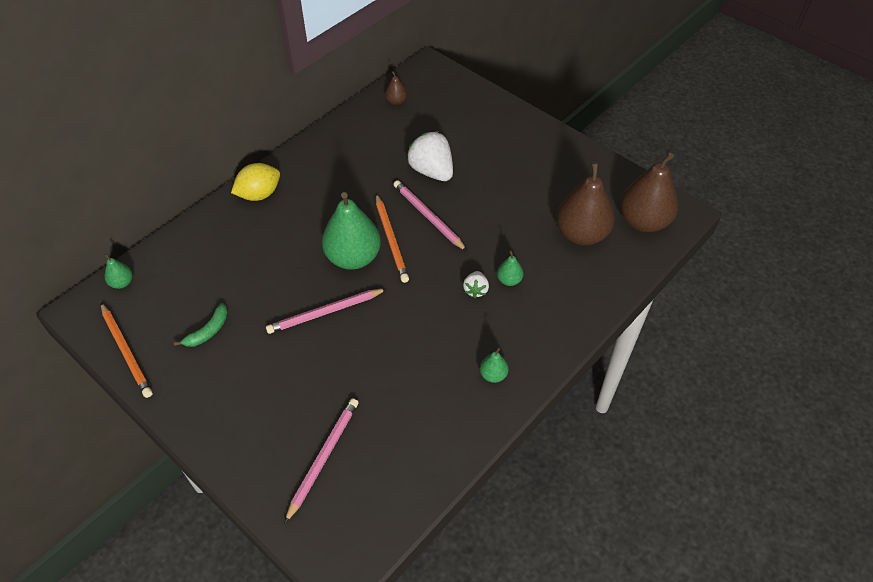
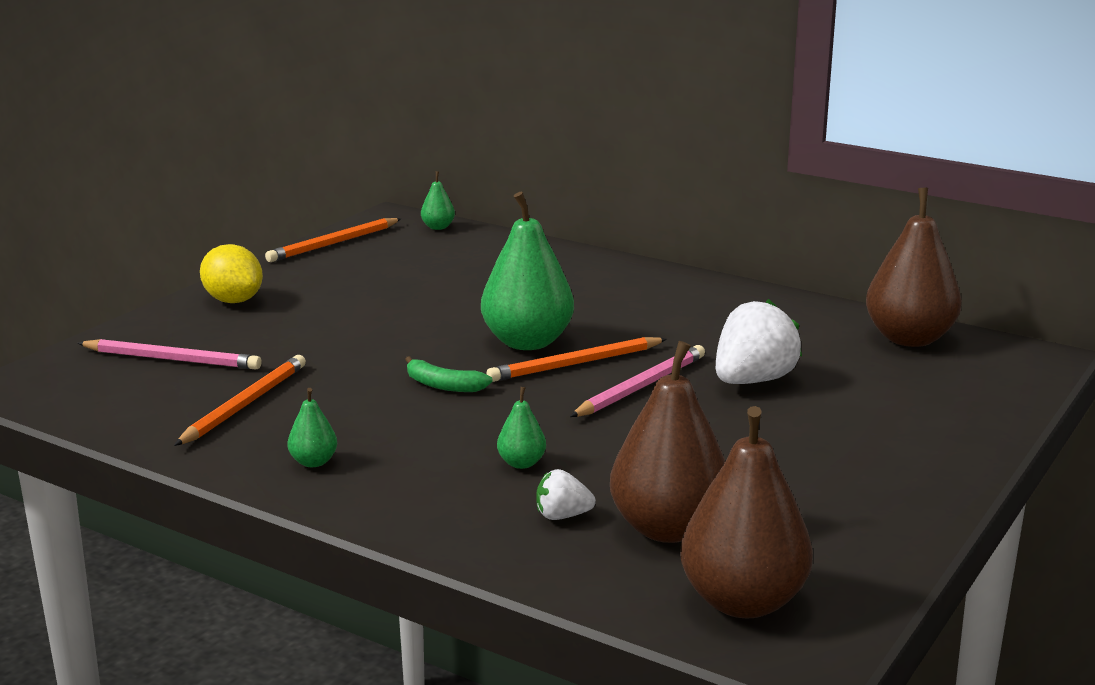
camera: 80 degrees right, 30 degrees down
(208, 331) = (371, 276): green banana -> green banana (443, 385)
(259, 194) = (625, 273): yellow lemon -> yellow lemon (233, 300)
(325, 313) = (415, 335): pink pencil -> none
(396, 102) = (909, 339): brown pear -> brown pear, size x2.23
(408, 411) = (244, 404): none -> orange pencil
(475, 290) = (490, 436): white strawberry -> white strawberry (562, 516)

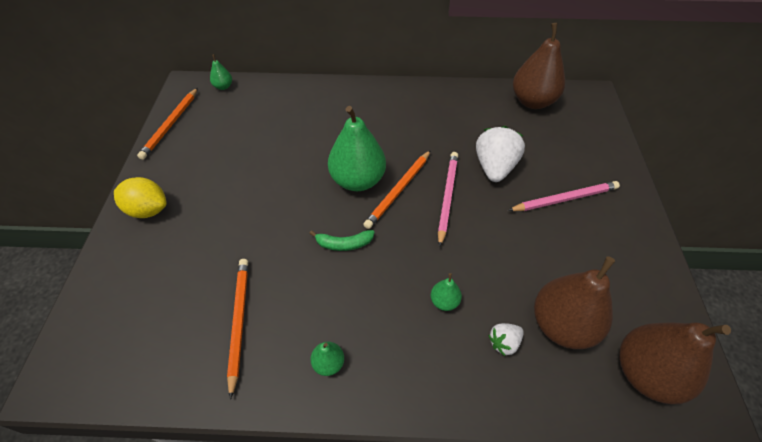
camera: 30 degrees left, 30 degrees up
(172, 359) = (153, 294): pink pencil -> pink pencil (564, 199)

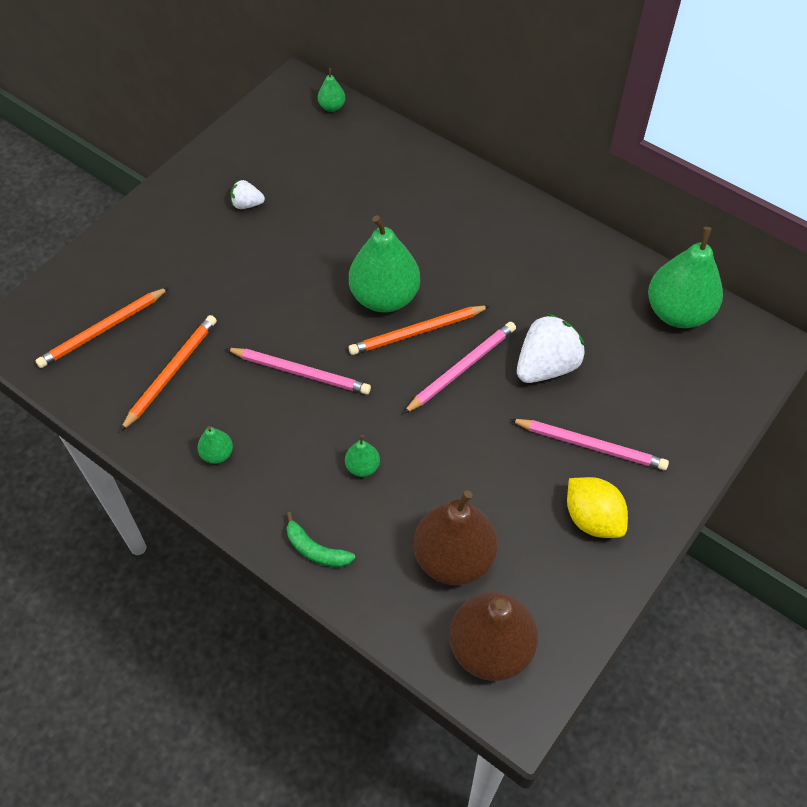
camera: 35 degrees right, 5 degrees up
(148, 210) = (166, 217): yellow lemon -> yellow lemon (592, 518)
(171, 125) = (247, 129): orange pencil -> orange pencil (103, 330)
(342, 261) = (301, 372): none -> pink pencil
(344, 244) = (316, 356): green banana -> green banana (316, 549)
(504, 342) = (383, 536): white strawberry -> white strawberry (247, 204)
(532, 101) = (678, 312): brown pear -> green pear

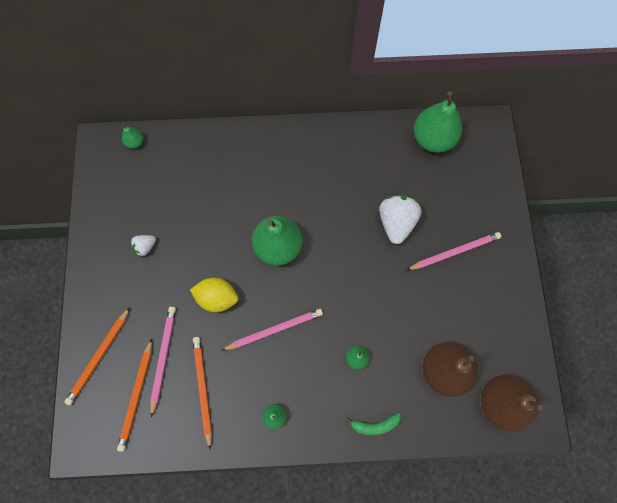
camera: 40 degrees left, 15 degrees up
(417, 332) = (314, 255): orange pencil -> orange pencil (99, 357)
(461, 368) = (356, 258): pink pencil -> pink pencil (163, 358)
(592, 518) = (488, 292): yellow lemon -> yellow lemon (217, 298)

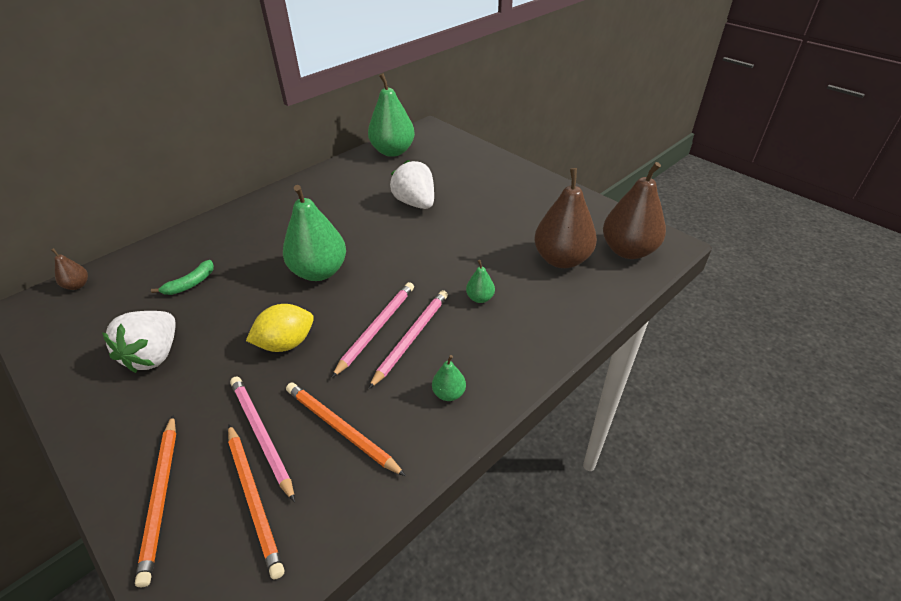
camera: 40 degrees left, 30 degrees down
(135, 142) = (77, 285): green pear -> brown pear
(145, 247) = (154, 355): white strawberry -> white strawberry, size x1.95
(375, 425) = (552, 331): green banana -> green banana (190, 284)
(454, 252) = (482, 194): pink pencil -> pink pencil (411, 338)

